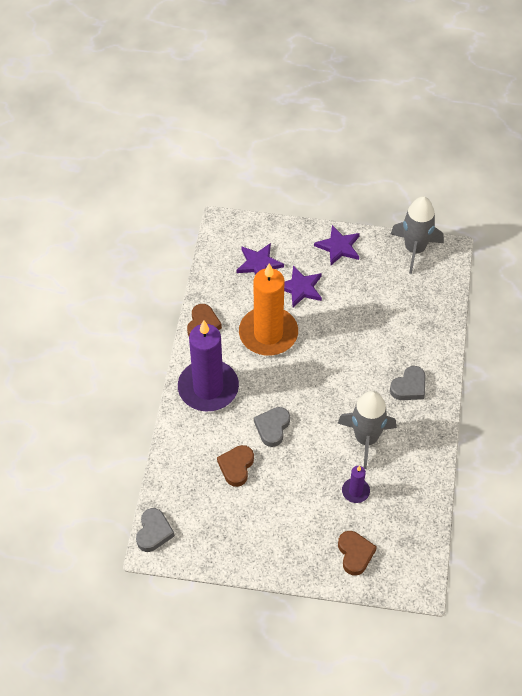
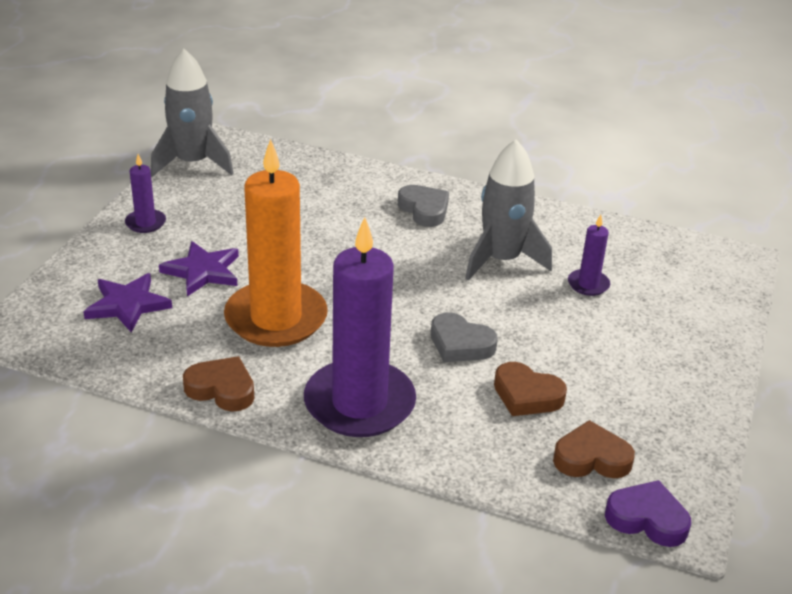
camera: 80 degrees left, 20 degrees down
(154, 532) = (647, 519): grey heart -> purple heart
(339, 247) = (145, 223): purple star -> purple candle
(355, 554) = (691, 303): brown heart -> brown heart (591, 458)

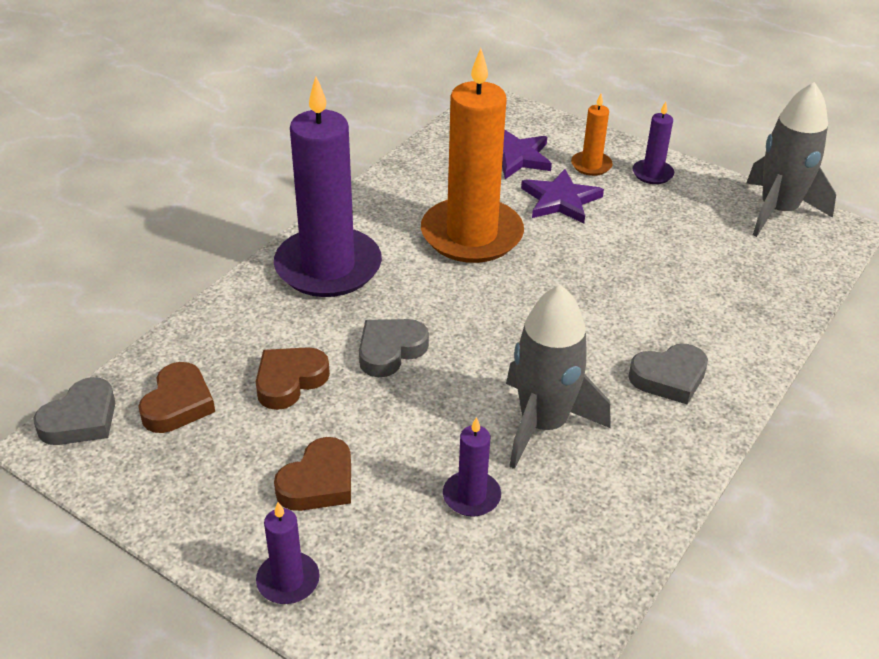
camera: 105 degrees right, 5 degrees up
(136, 257) = (591, 165): none -> orange candle
(221, 389) = (380, 195): brown heart -> brown heart (318, 482)
(647, 519) = (81, 419): purple heart -> grey heart
(713, 354) = (288, 580): none -> purple candle

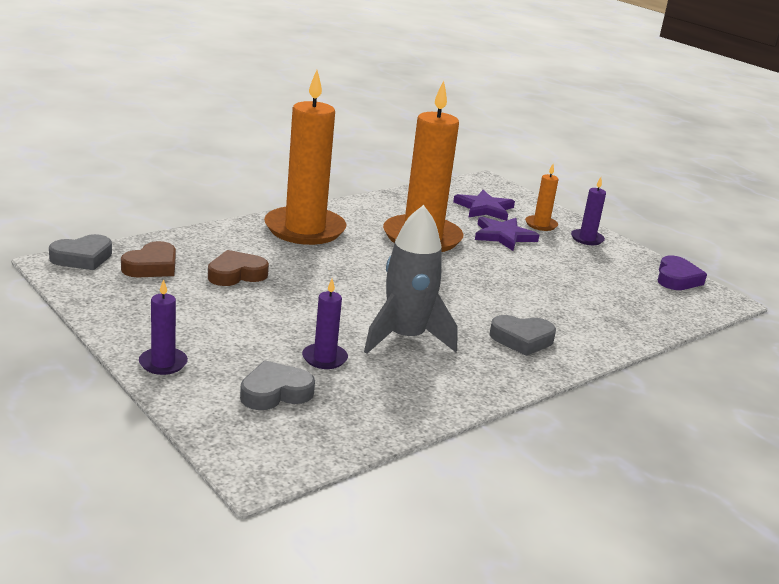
camera: 15 degrees right, 15 degrees down
(318, 482) = (220, 324): brown heart -> none
(328, 267) = (305, 229): purple candle -> orange candle
(390, 350) = (319, 277): grey heart -> grey heart (275, 392)
(778, 211) = (677, 279): grey rocket -> purple heart

